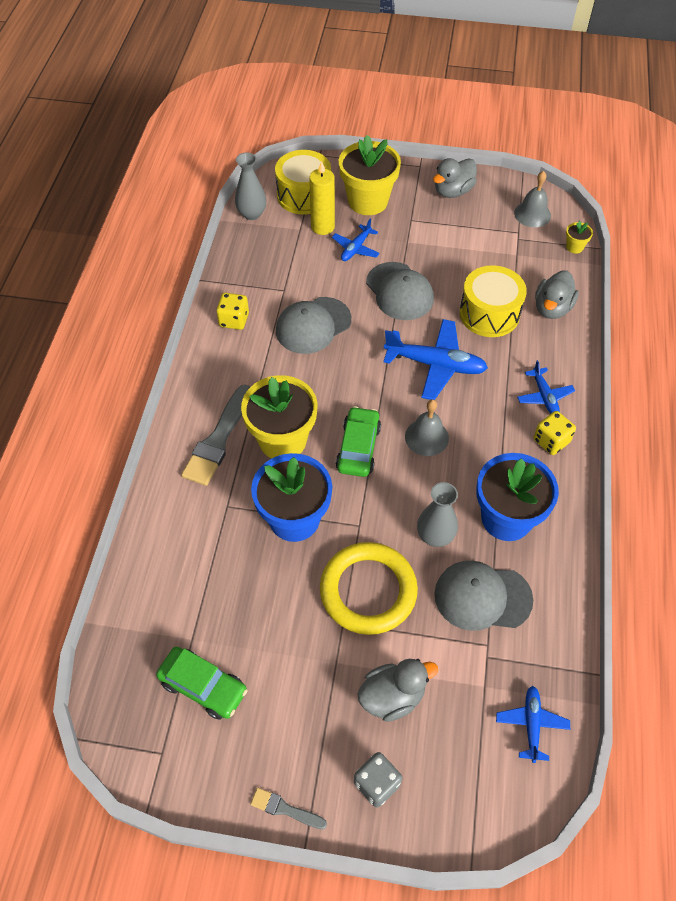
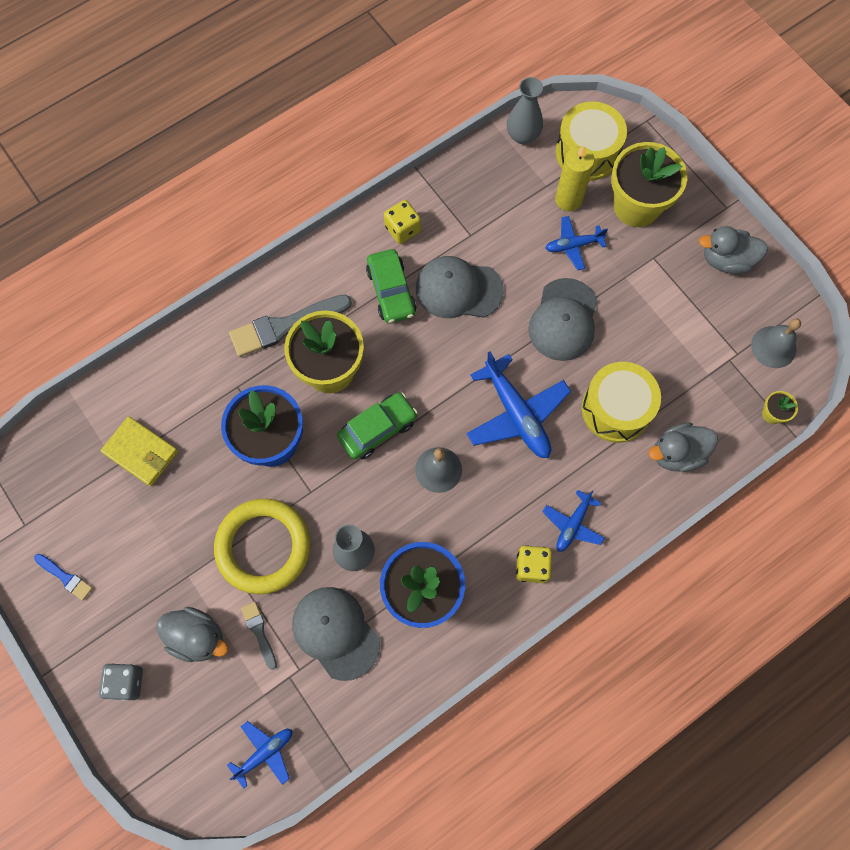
camera: 45 degrees right, 15 degrees up
(202, 613) = (141, 452): none -> yellow wallet
(203, 686) = (91, 506): green car -> green car (391, 291)
(240, 757) = (65, 577): none -> blue brush
(285, 809) = (57, 638): grey brush -> grey brush (259, 632)

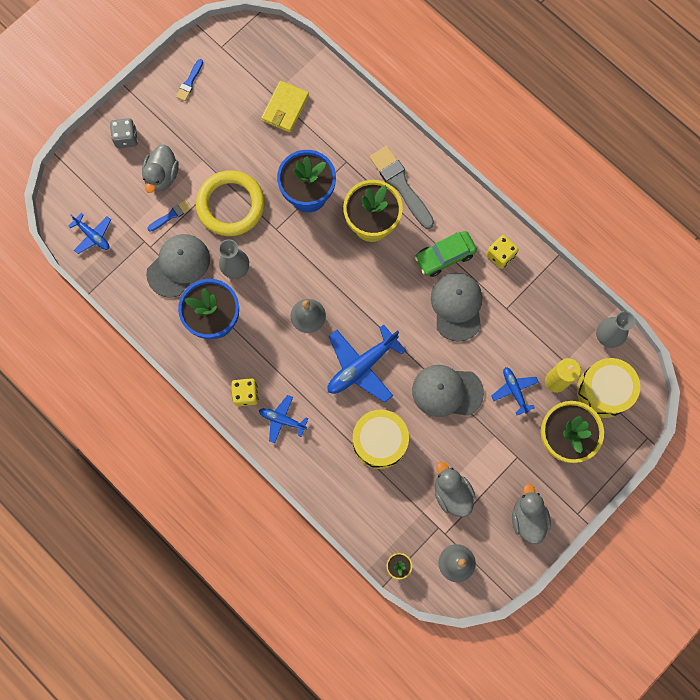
camera: 80 degrees right, 5 degrees up
(259, 632) = (171, 215): grey brush -> blue brush
(377, 429) = (331, 266): green car -> none
(677, 453) = (351, 493): grey duck -> grey duck (452, 493)

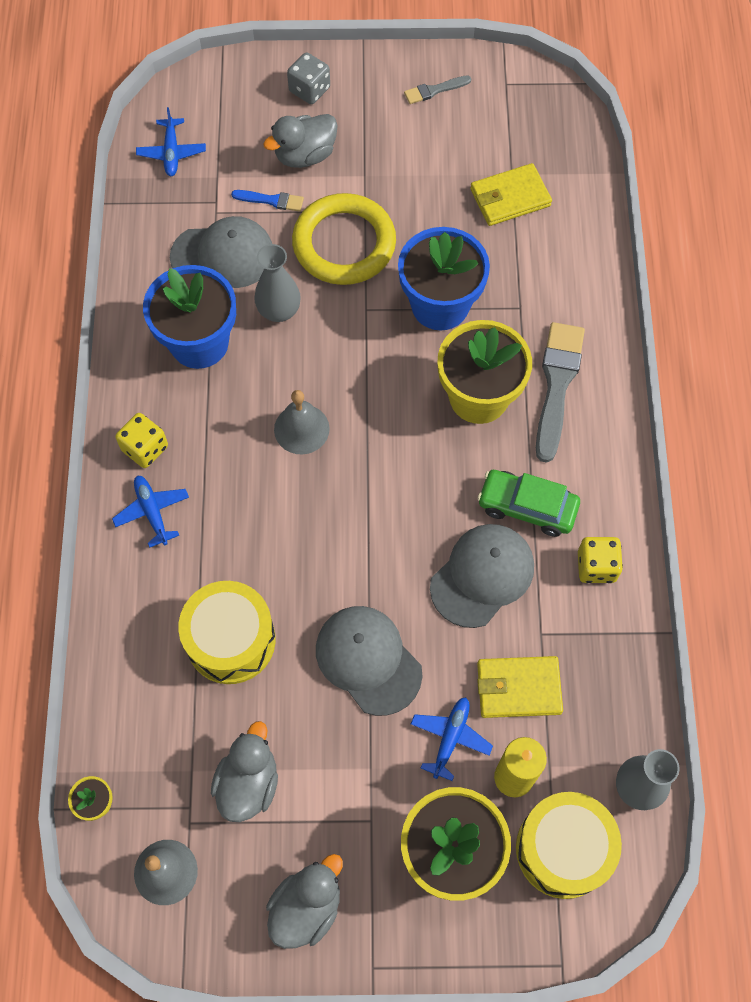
camera: 45 degrees right, 10 degrees down
(189, 82) = (434, 90): blue brush -> grey brush
(361, 366) = (301, 538): blue plane -> none
(520, 341) = (518, 688): none -> yellow wallet

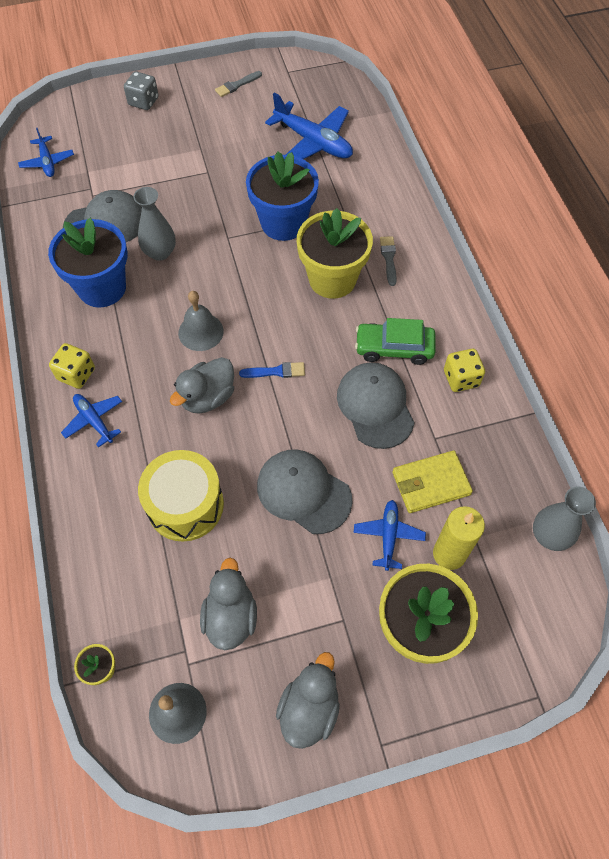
camera: 15 degrees left, 5 degrees down
(271, 200) = (133, 179): blue brush -> blue brush (276, 371)
(305, 155) = (152, 144): grey duck -> grey duck (207, 397)
(344, 244) = (198, 197): yellow ring -> none
(482, 576) = (375, 406): grey cap -> grey cap turned 45 degrees counterclockwise
(510, 197) = (313, 142): yellow wallet -> blue plane
(557, 385) = (389, 258): grey brush -> grey brush, size x0.50
(563, 849) = (507, 600): yellow drum -> none

